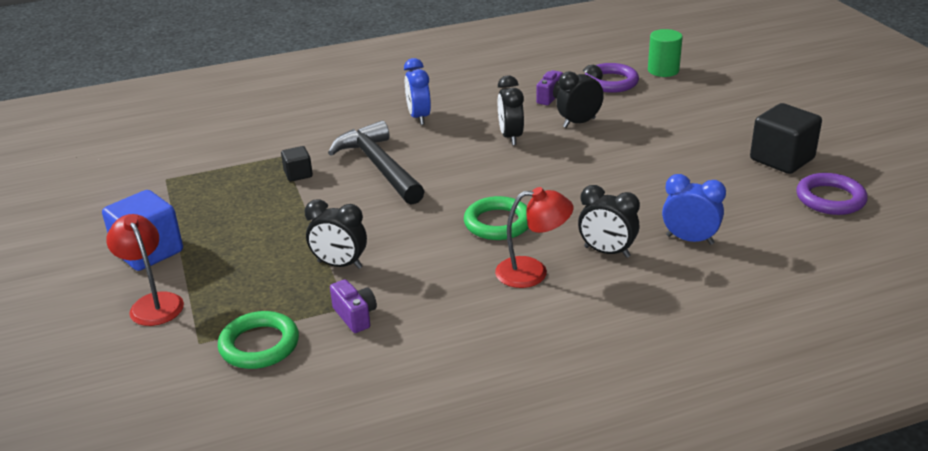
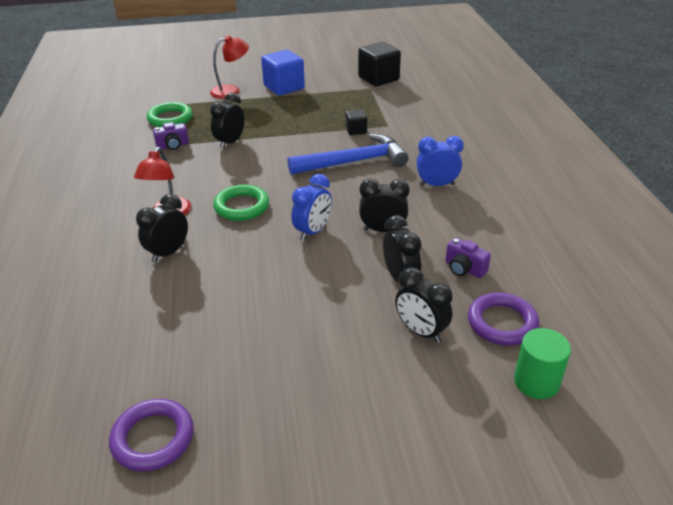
camera: 100 degrees right, 5 degrees up
(379, 167) = (353, 162): black hammer -> blue hammer
(640, 109) = (421, 331): none -> black clock
(689, 240) = (153, 303): blue clock -> blue clock (313, 231)
(782, 159) = (257, 426): black cube -> black cube (378, 79)

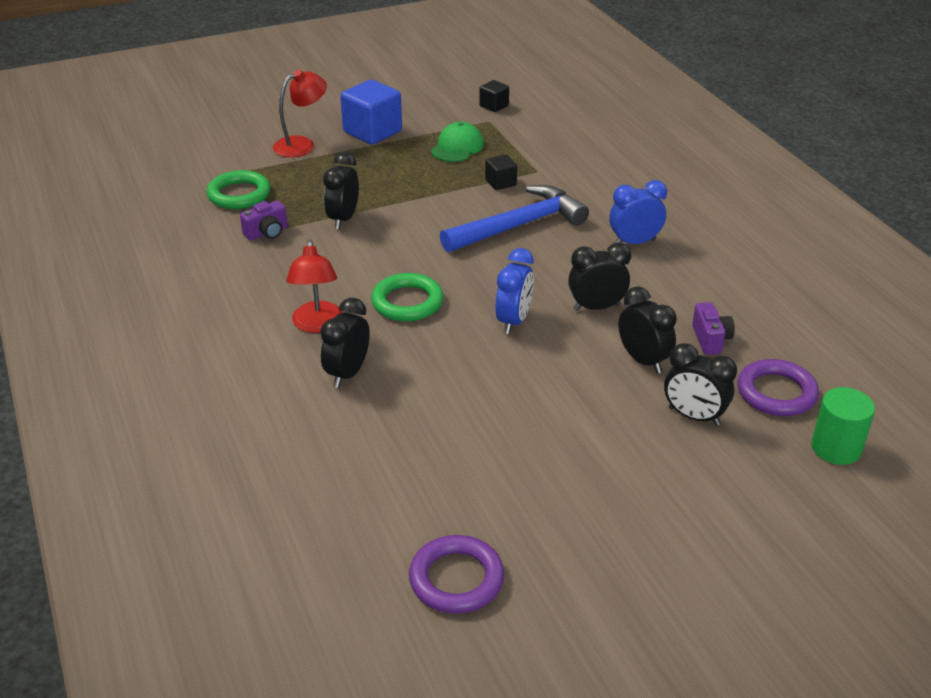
camera: 15 degrees left, 0 degrees up
(337, 103) = (457, 147): none -> green cap
(378, 79) = (494, 106): black cube -> black cube, size x0.52
(464, 269) = (710, 339): purple camera -> purple camera turned 120 degrees counterclockwise

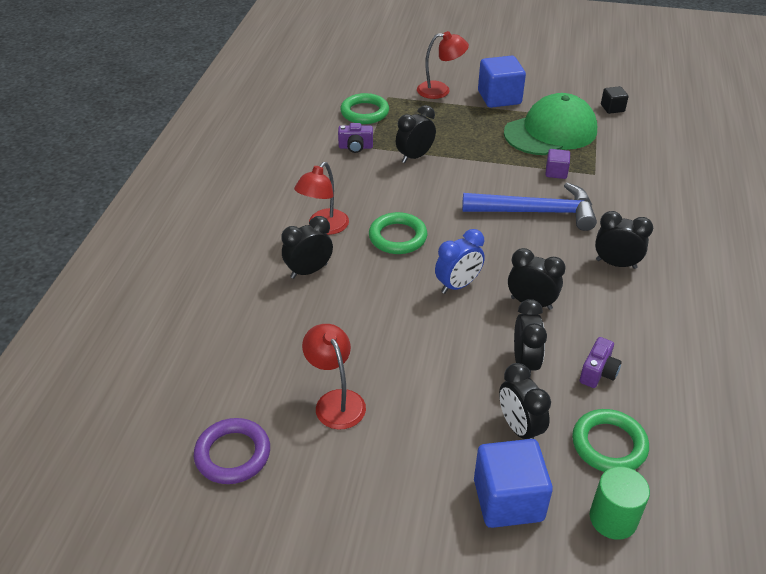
camera: 35 degrees right, 5 degrees up
(457, 147) = (550, 132): green cap -> green cap, size x1.85
(500, 183) = (556, 172): black cube -> purple cube
(507, 478) = (336, 401): none -> red lamp
(634, 242) = (616, 264): blue clock -> black clock
(744, 479) = (508, 500): none -> blue cube
(776, 393) = (609, 444): purple ring -> green ring

